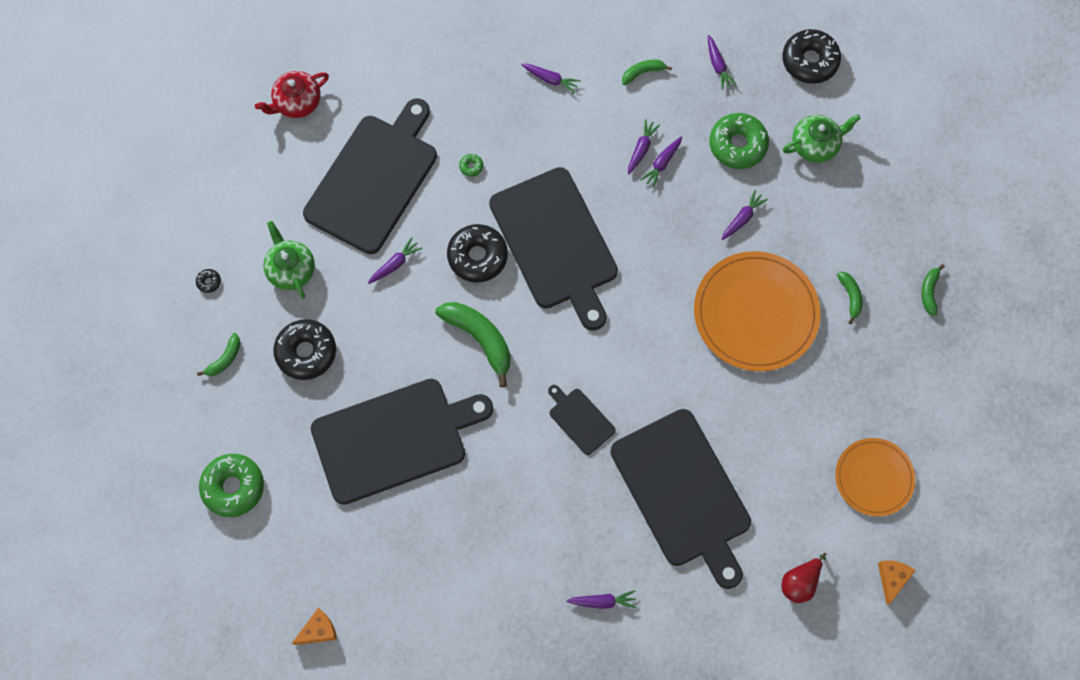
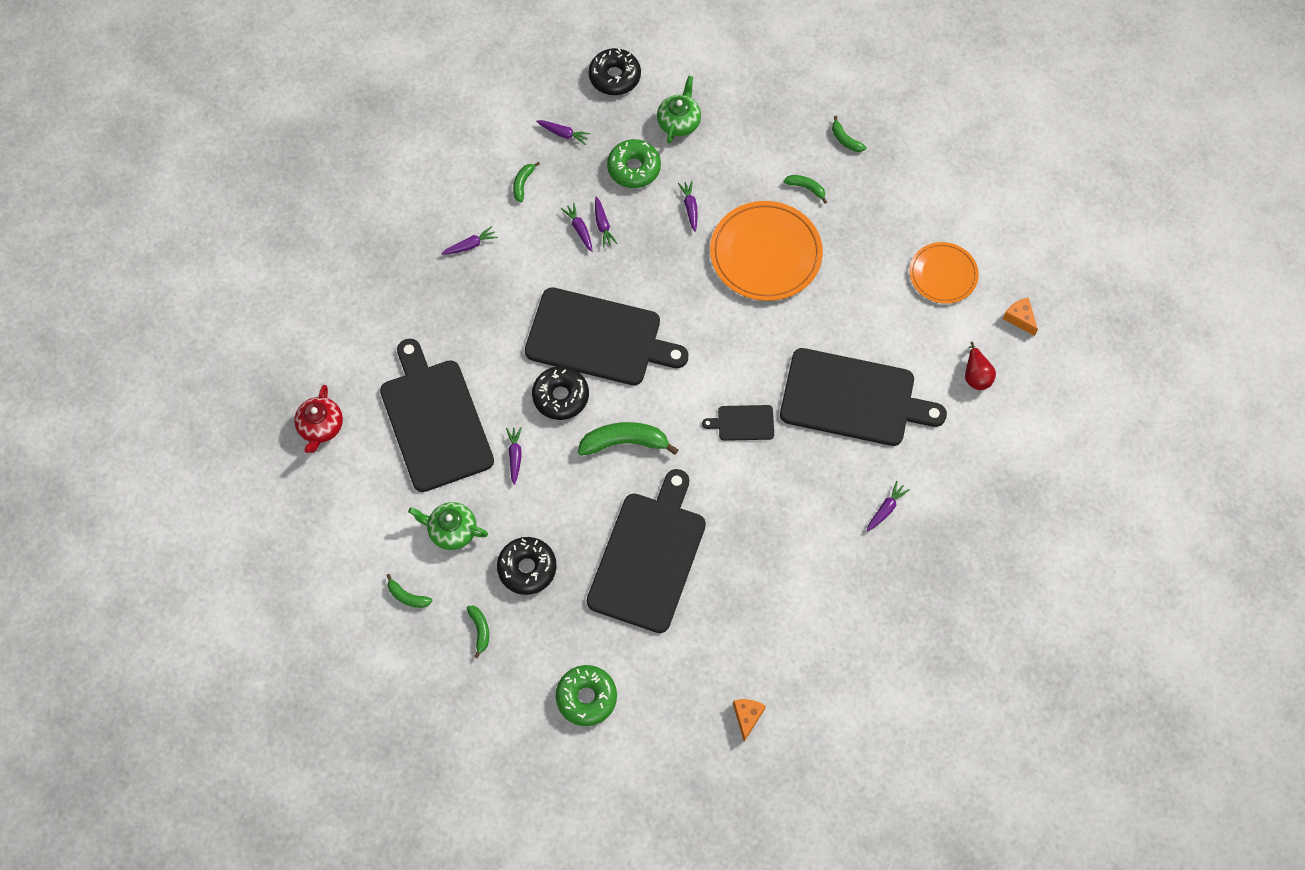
camera: 50 degrees left, 5 degrees down
(209, 282) = (407, 596): black donut -> green banana
(471, 167) = (487, 348): green donut -> none

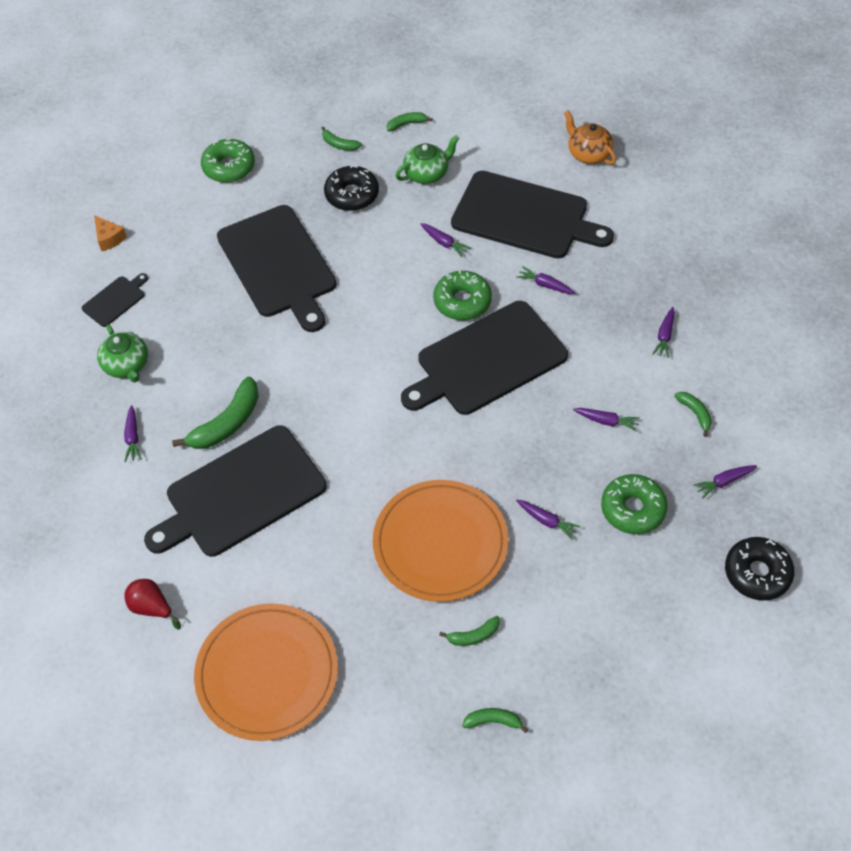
camera: 135 degrees right, 10 degrees down
(321, 427) = (588, 153): red teapot -> orange teapot
(561, 396) = (462, 301): black donut -> green donut
(603, 225) = (594, 441): purple carrot -> purple carrot (545, 285)
(624, 442) = (380, 313): green banana -> green banana (227, 423)
(679, 122) = (652, 587): green teapot -> green teapot (127, 365)
(743, 423) = (309, 400): black cutting board -> black cutting board (115, 300)
(943, 274) = (267, 673): orange plate -> orange plate, size x1.64
(1020, 318) = (156, 698): orange cheese -> none

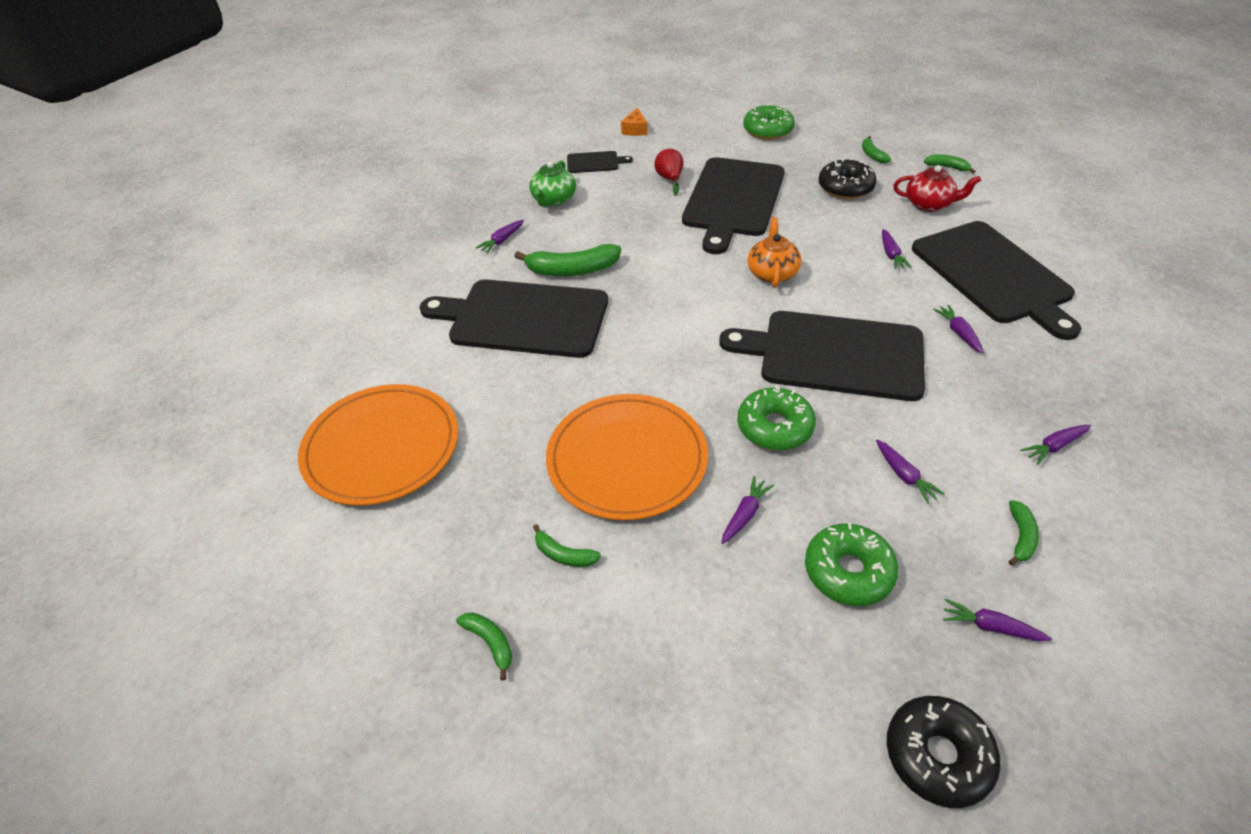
camera: 45 degrees right, 10 degrees down
(152, 607) = (374, 346): red pear -> red pear (670, 179)
(427, 173) = (929, 204): green teapot -> red teapot
(462, 301) = (860, 301): green donut -> green donut (774, 427)
(546, 521) = (744, 515): purple carrot -> purple carrot turned 135 degrees counterclockwise
(588, 153) = (1116, 263): orange teapot -> orange teapot (772, 273)

